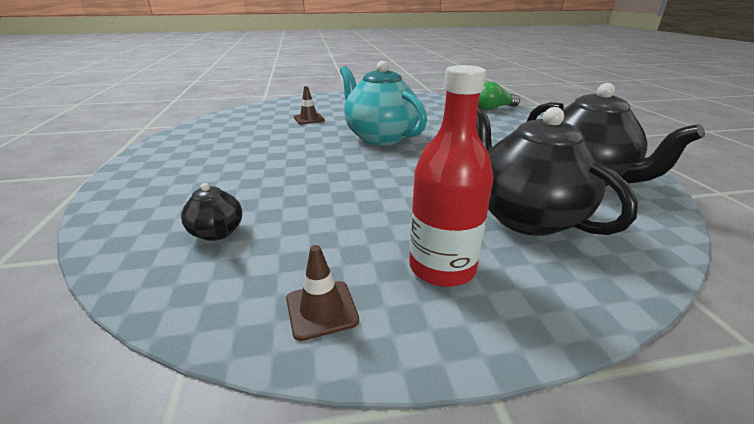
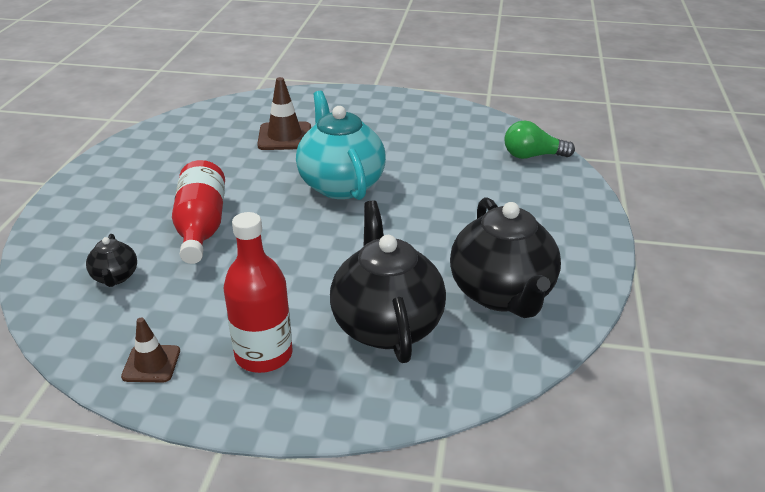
camera: 20 degrees right, 5 degrees up
(283, 179) = (201, 227): none -> red bottle
(309, 119) = (284, 137): brown traffic cone -> brown traffic cone, size x1.58

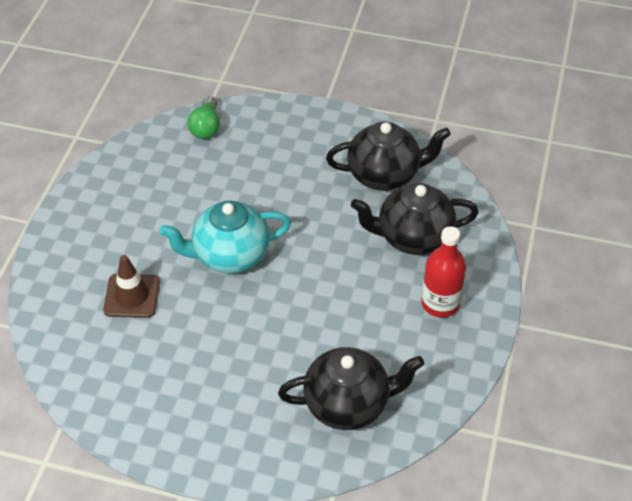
camera: 85 degrees left, 15 degrees up
(115, 277) = (348, 404): black teapot -> black teapot, size x2.16
(151, 364) = (447, 366): brown traffic cone -> none
(201, 227) = (282, 352): red bottle -> none

